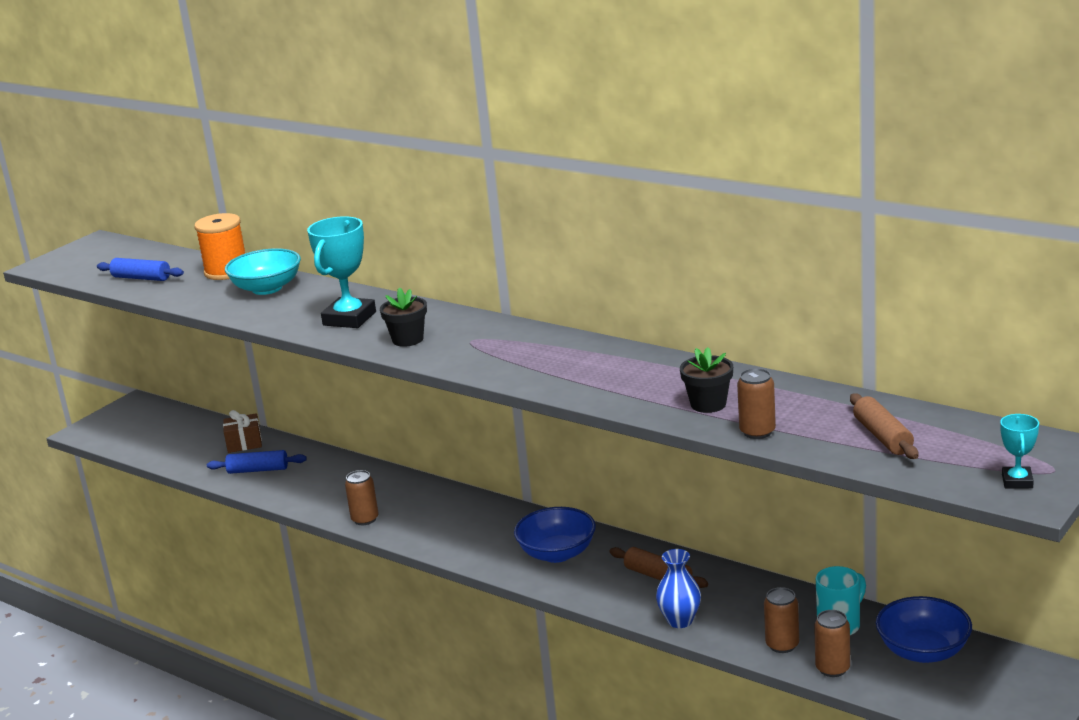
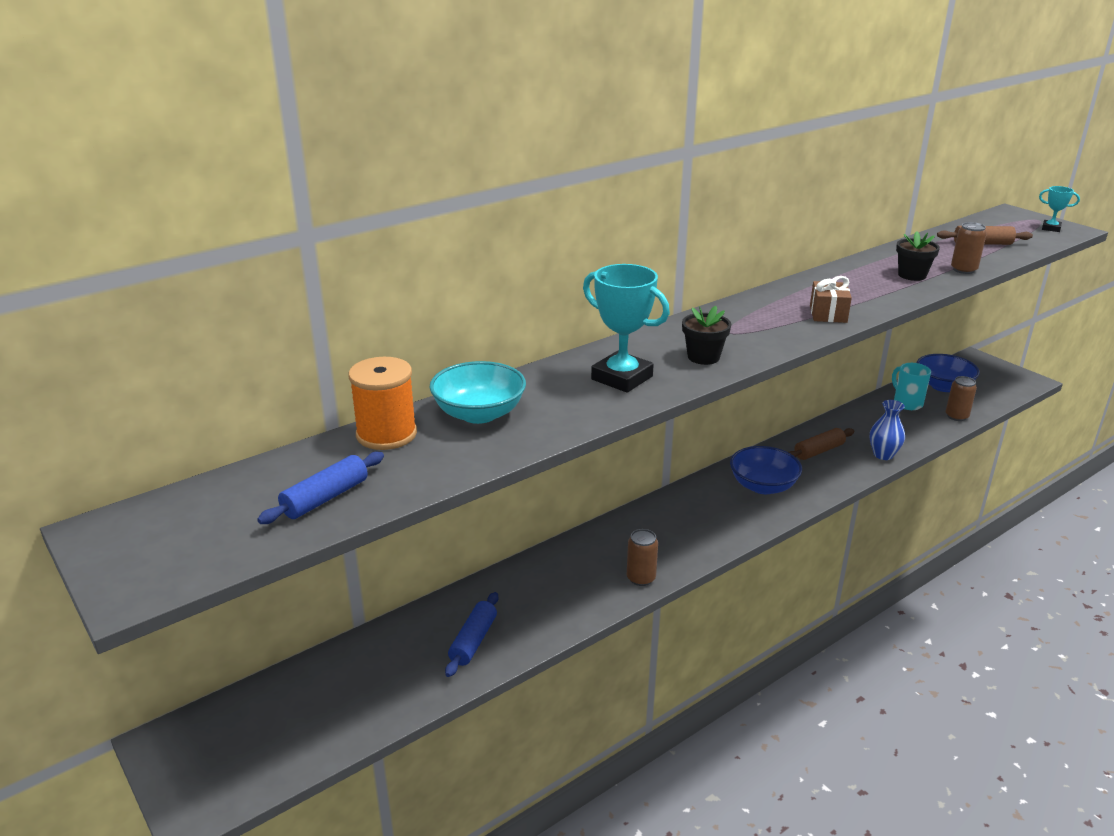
camera: 75 degrees left, 5 degrees up
(244, 443) = (394, 645): brown gift -> brown gift (828, 314)
(782, 645) = (925, 426): brown can -> none

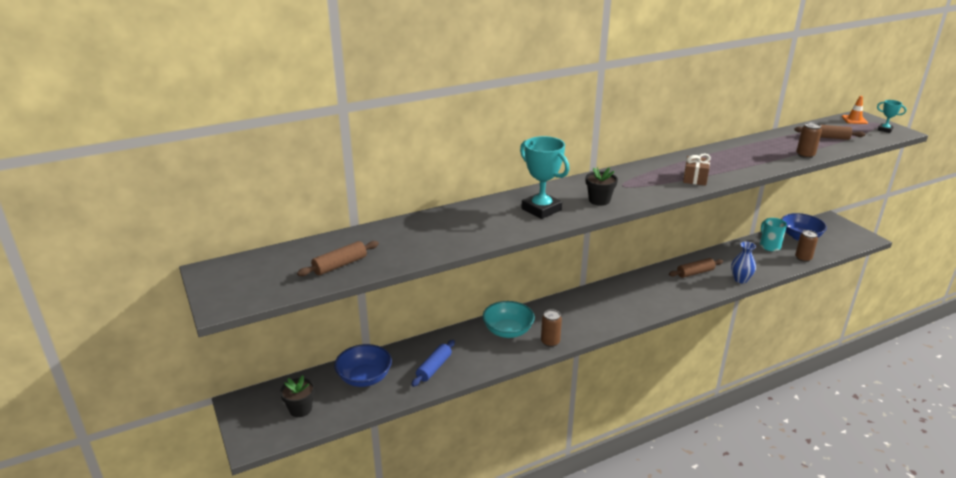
camera: 10 degrees right, 0 degrees up
(325, 498) = (340, 265): blue rolling pin -> brown rolling pin
(386, 434) = (385, 231): orange spool -> none
(479, 414) = (444, 224): turquoise bowl -> turquoise bowl (508, 331)
(763, 486) = (649, 292): blue bowl -> blue bowl (364, 378)
(912, 275) = (766, 156): black flower pot -> black flower pot (300, 409)
(1006, 217) = (854, 120): none -> orange traffic cone

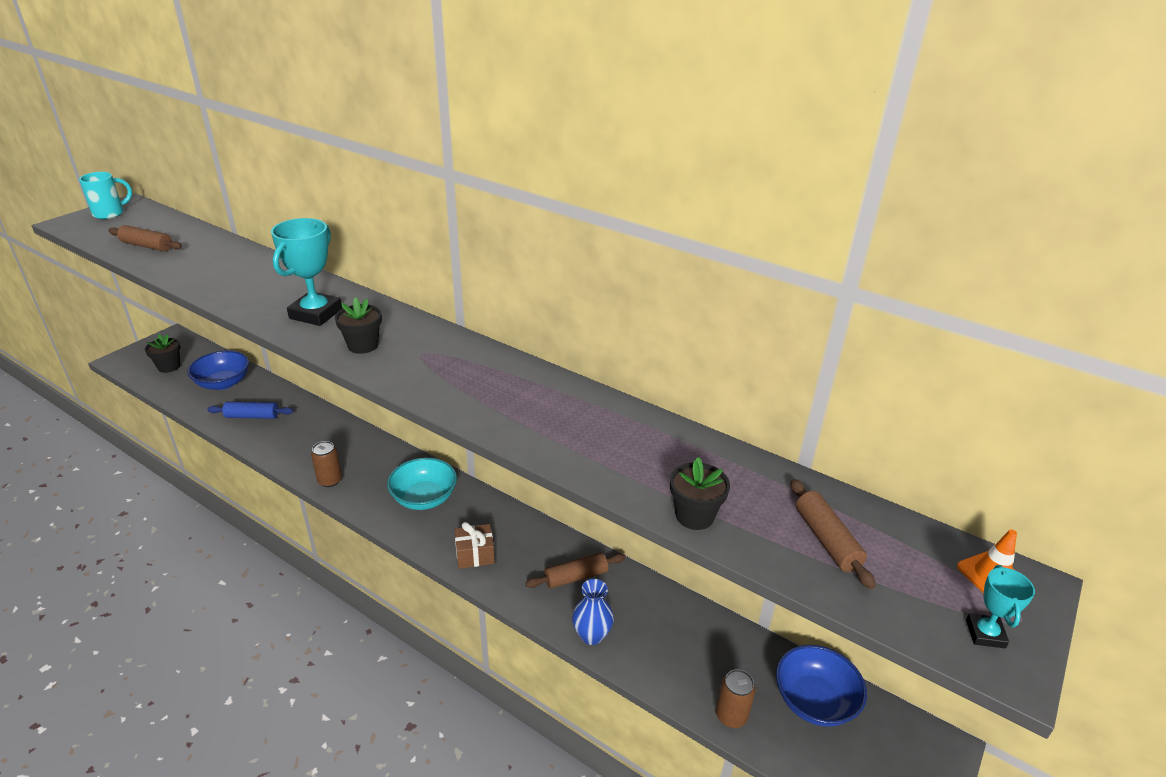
camera: 60 degrees right, 5 degrees up
(508, 331) = (338, 444): turquoise bowl -> turquoise bowl (424, 498)
(695, 178) = (488, 408): brown gift -> brown gift (475, 555)
(695, 272) = (576, 577): brown rolling pin -> brown rolling pin turned 60 degrees counterclockwise
(769, 246) = (737, 657): turquoise mug -> turquoise mug (110, 213)
(805, 155) = (694, 516): brown can -> black flower pot

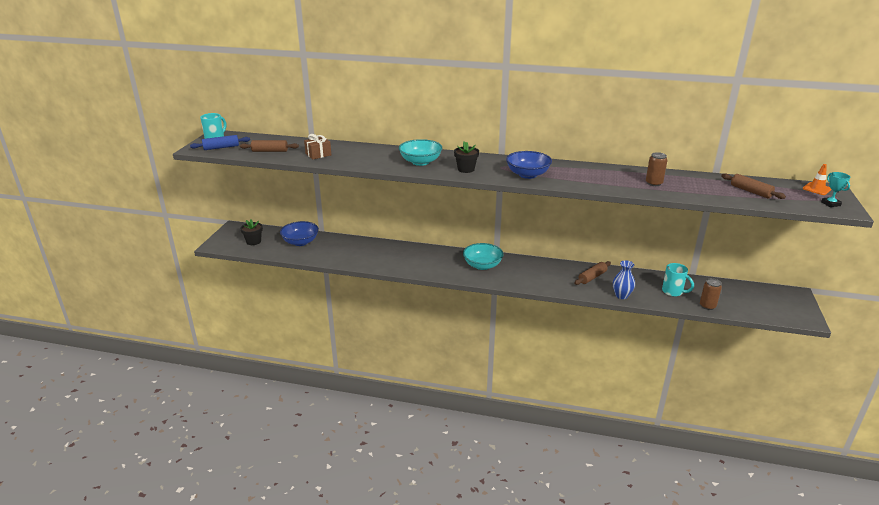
camera: 20 degrees left, 5 degrees down
(252, 416) = (339, 253): blue rolling pin -> blue rolling pin (221, 147)
(316, 314) = (420, 162): turquoise trophy -> turquoise bowl
(330, 480) = (422, 270): brown can -> brown can (653, 183)
(475, 555) = (534, 281): brown gift -> brown gift (318, 154)
(692, 658) = (673, 292): none -> turquoise mug
(694, 516) = (694, 195): black flower pot -> none
(814, 701) = (735, 292): blue bowl -> blue bowl (527, 175)

